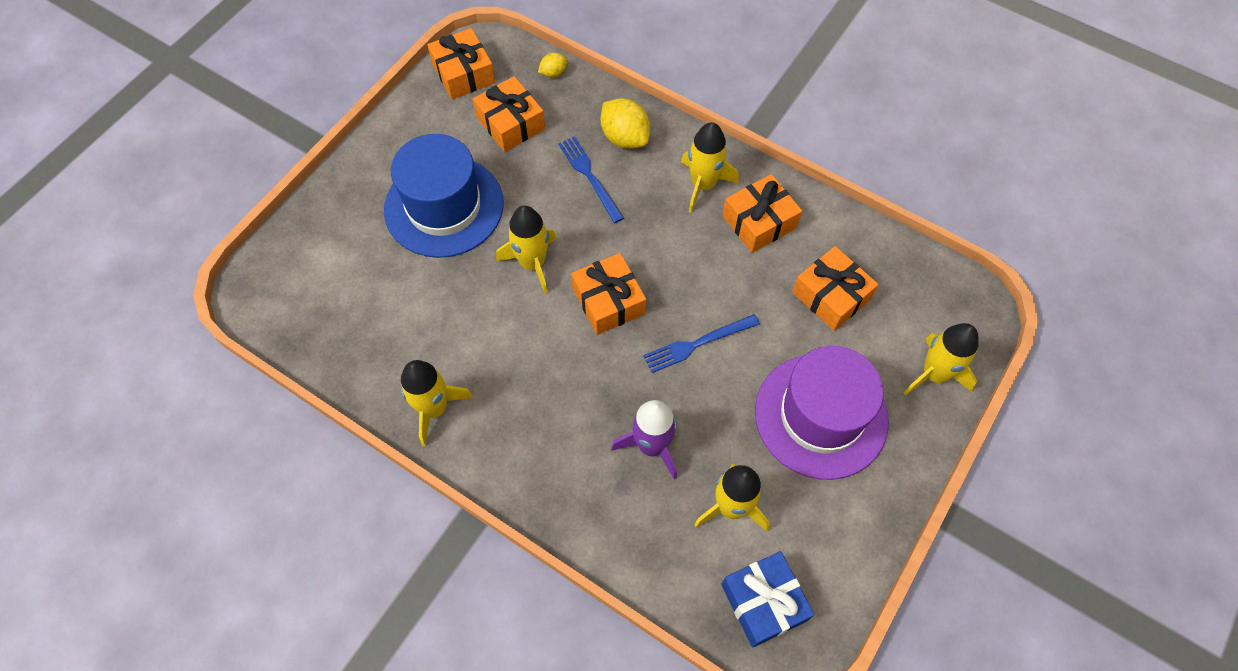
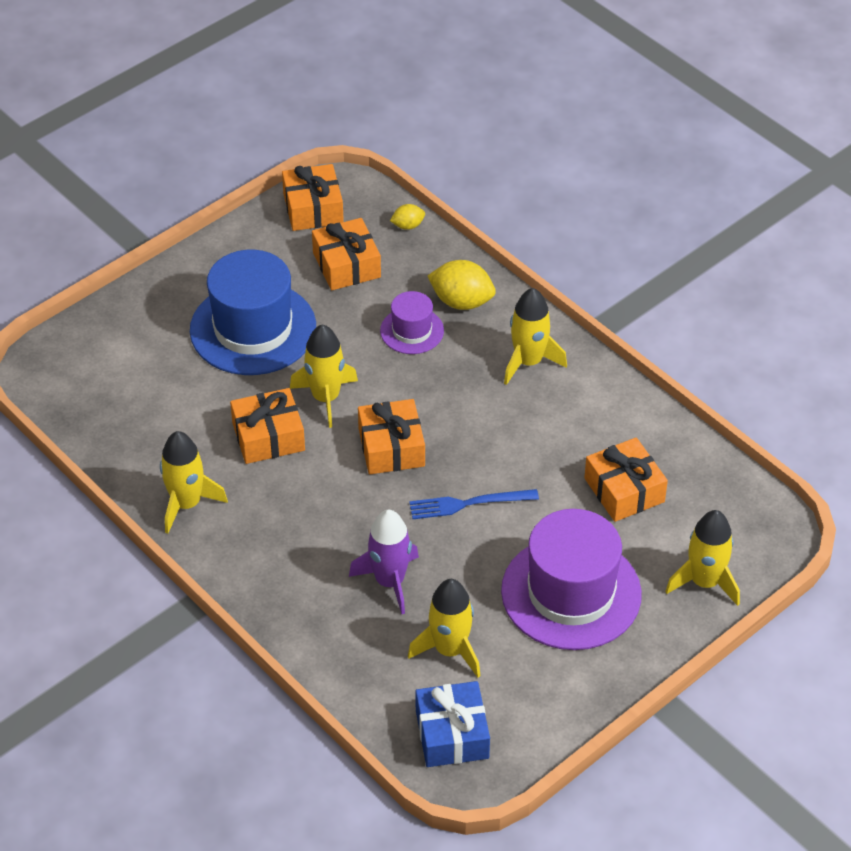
camera: 15 degrees right, 15 degrees down
(589, 176) = (412, 331): blue fork -> purple hat
(625, 138) = (461, 302): yellow lemon -> yellow lemon turned 45 degrees counterclockwise
(759, 221) = (575, 407): orange gift -> orange gift (268, 436)

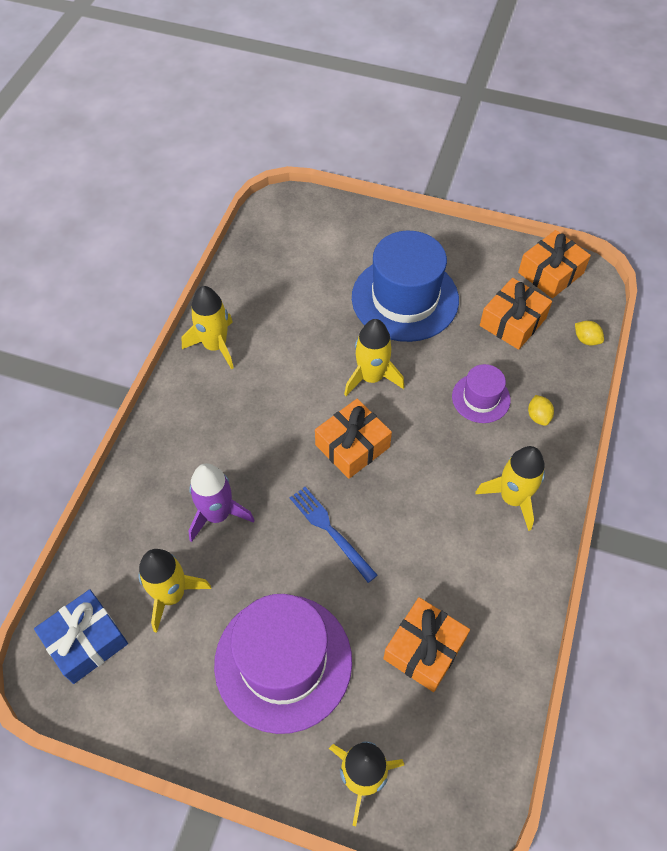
camera: 60 degrees right, 10 degrees up
(268, 436) = (309, 361): orange gift -> none
(461, 302) = (538, 416): yellow lemon -> yellow lemon, size x0.53

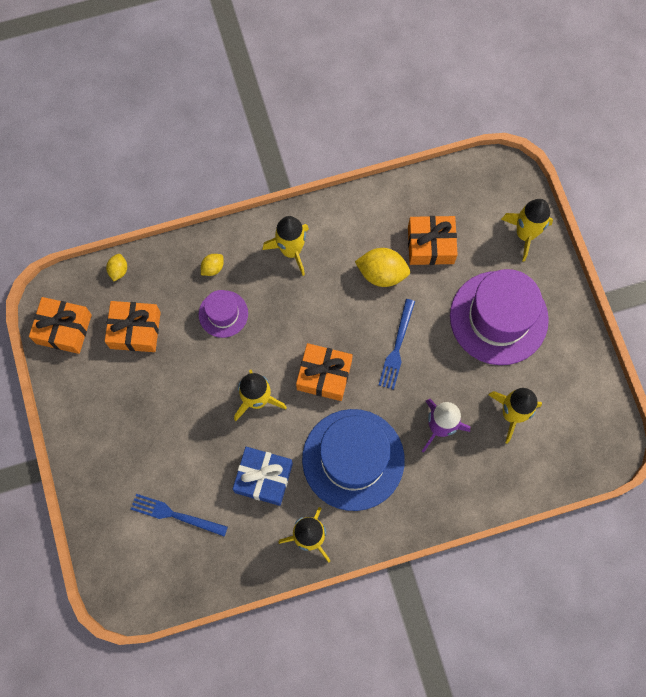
camera: 125 degrees left, 15 degrees up
(86, 641) = (577, 442): blue gift -> blue gift (263, 478)
(317, 266) = (175, 515): none -> blue fork
(405, 298) = (164, 423): blue hat -> blue hat (353, 459)
(424, 571) = (382, 274): none -> yellow lemon

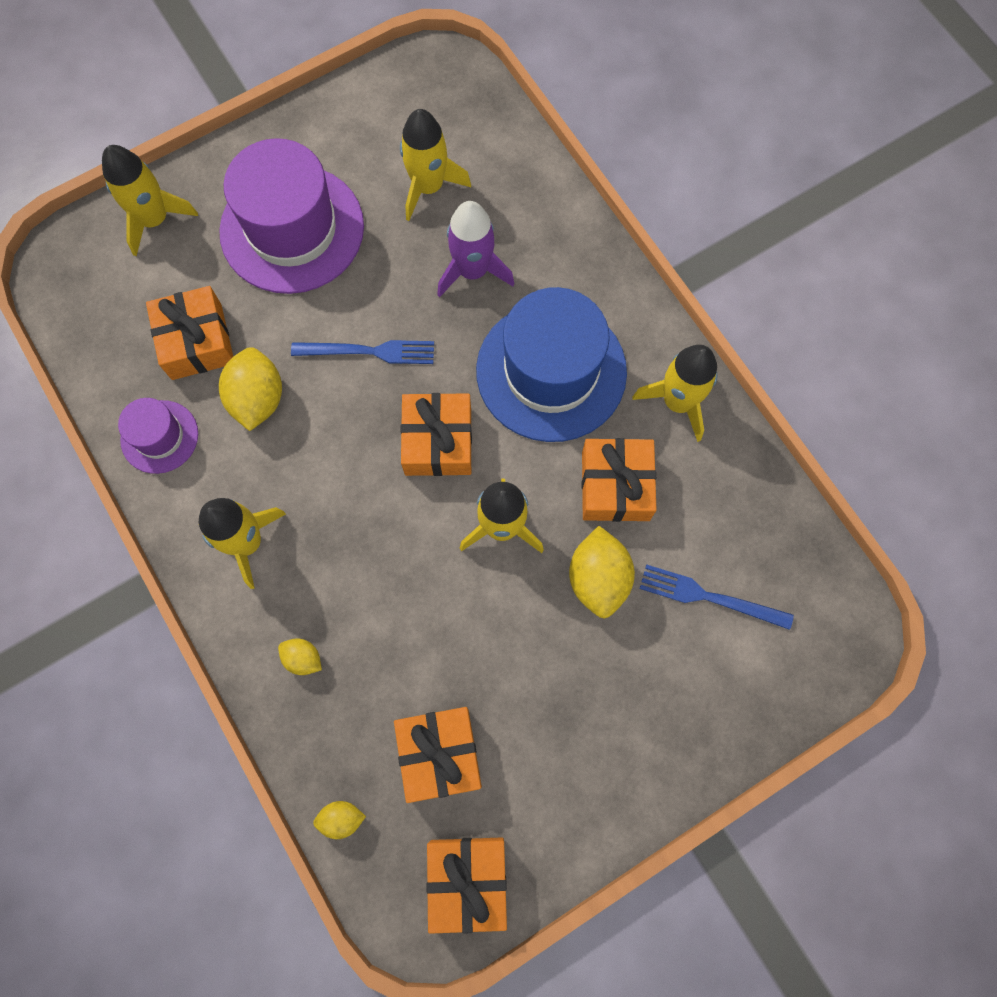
camera: 105 degrees left, 0 degrees up
(175, 515) = (709, 597): blue fork -> blue fork turned 105 degrees clockwise
(208, 449) = (598, 578): none -> yellow lemon
(223, 314) = (377, 619): purple hat -> purple hat (159, 437)
(263, 478) = (615, 486): blue gift -> orange gift

